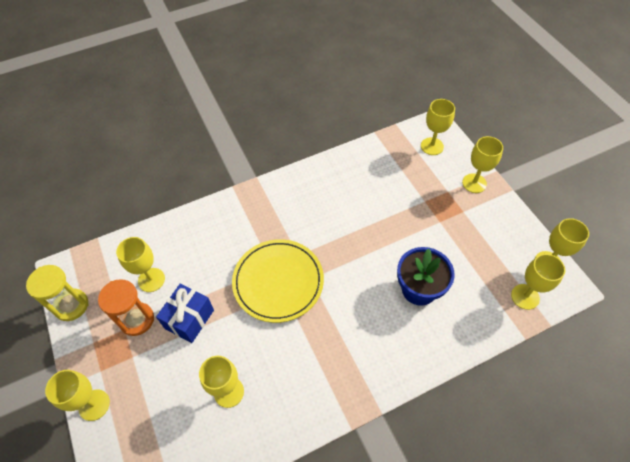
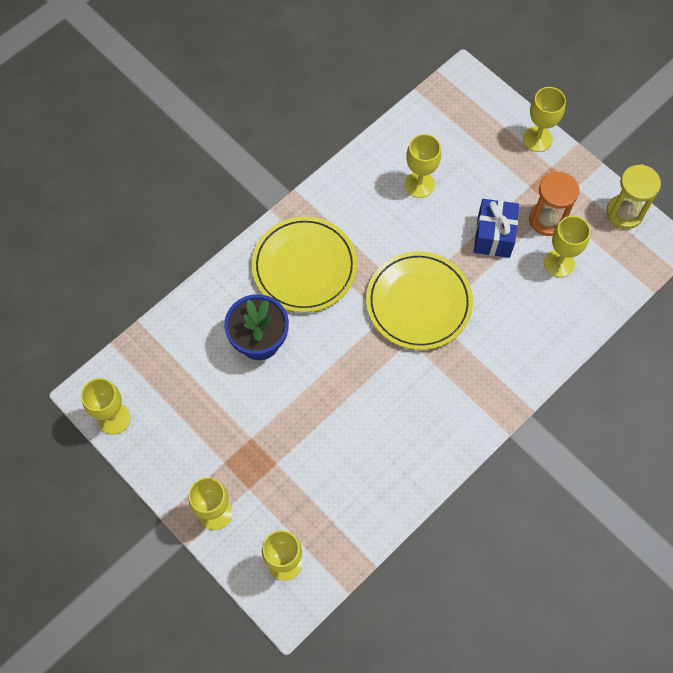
camera: 160 degrees right, 10 degrees up
(364, 342) = (304, 266): none -> yellow plate
(525, 296) = (139, 367): yellow goblet -> none

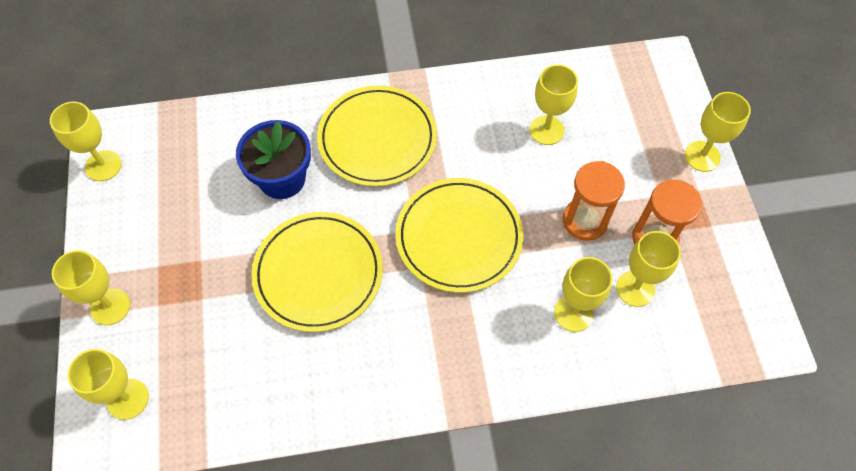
camera: 35 degrees right, 5 degrees down
(343, 391) = (318, 273): none -> yellow plate
(493, 236) = (585, 221): blue gift -> orange hourglass
(532, 306) = (573, 313): none -> yellow goblet
(624, 213) = (747, 282): yellow hourglass -> none

